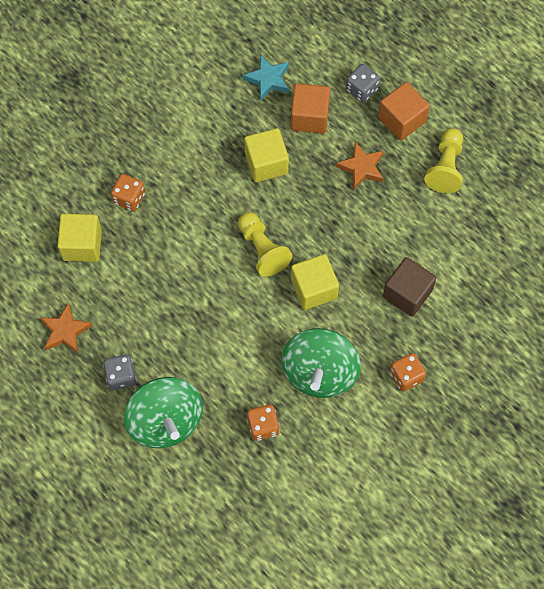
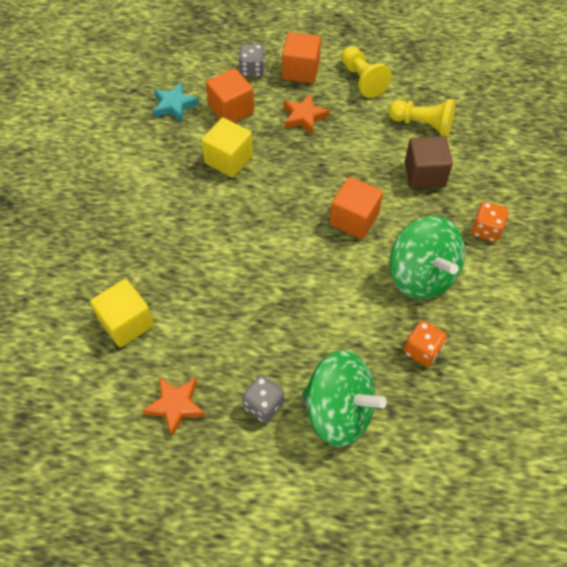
camera: 40 degrees left, 10 degrees down
(129, 198) = (136, 258): orange dice -> none
(262, 249) = (285, 220): yellow pawn -> yellow pawn (422, 124)
(314, 288) = (354, 219): yellow cube -> orange cube

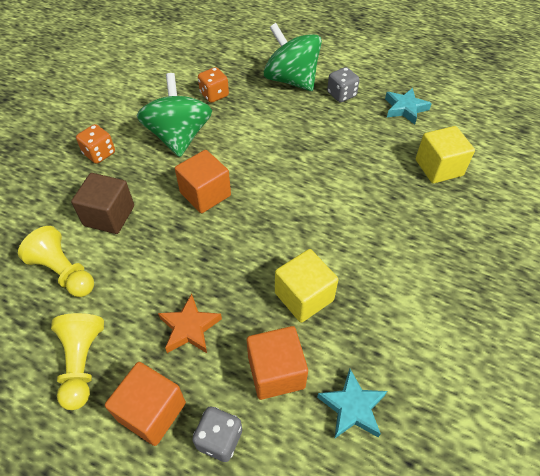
camera: 160 degrees left, 5 degrees down
(175, 406) = (405, 108): orange star -> turquoise star

